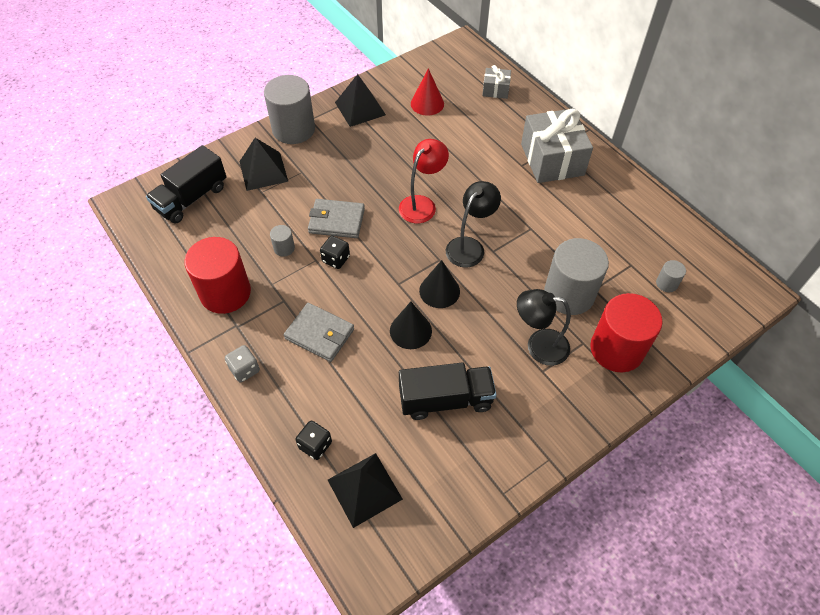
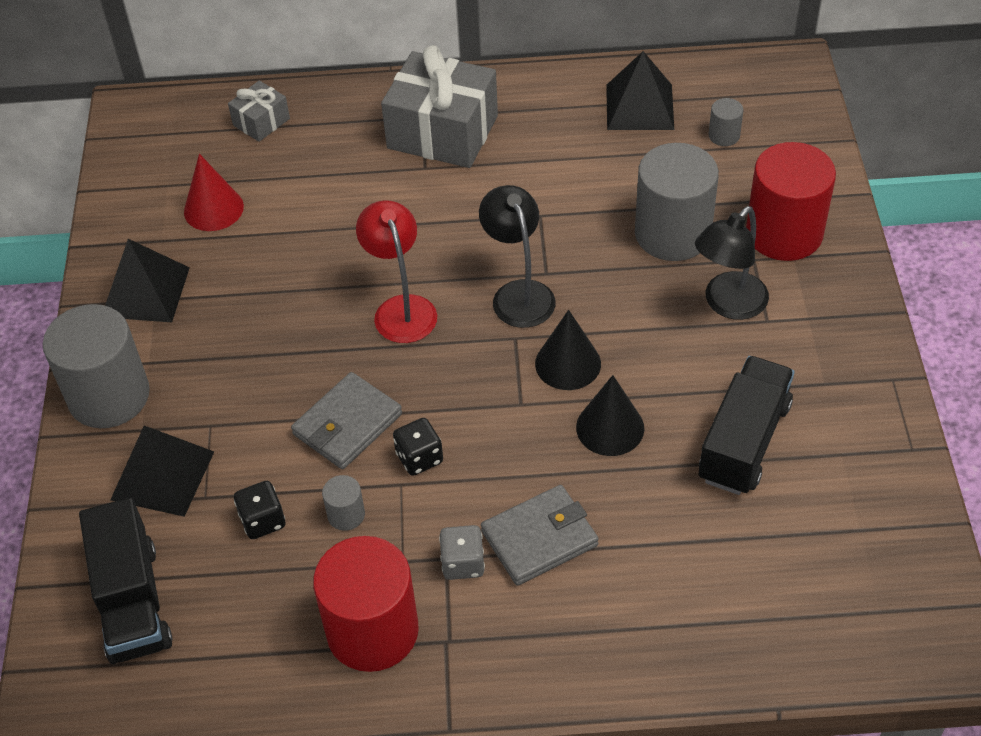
camera: 55 degrees left, 5 degrees down
(245, 369) = (536, 662): grey dice -> grey dice (463, 563)
(315, 445) = (721, 625): black dice -> black dice (263, 521)
(364, 489) = (822, 596): black pyramid -> black pyramid (639, 107)

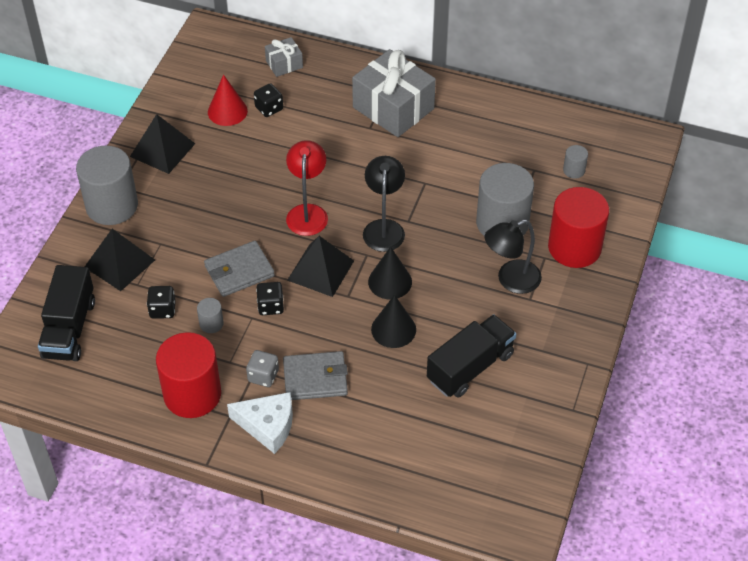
camera: 20 degrees right, 0 degrees up
(271, 186) = (269, 108): none -> black dice
(509, 634) = (268, 425): none -> white cheese
(639, 107) = (529, 133): black pyramid -> black pyramid (320, 270)

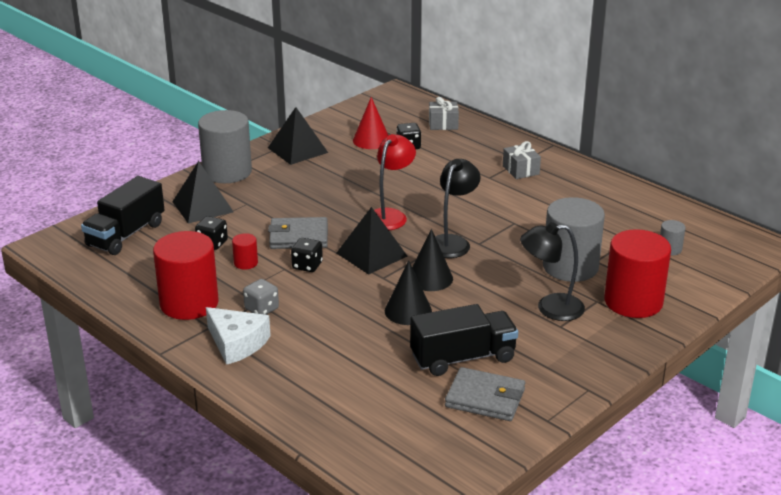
camera: 25 degrees right, 20 degrees down
(211, 323) = (246, 263): grey cylinder -> red cylinder
(315, 378) = (307, 324): grey wallet -> grey wallet (485, 398)
(393, 108) = (521, 170): grey gift -> grey gift, size x0.49

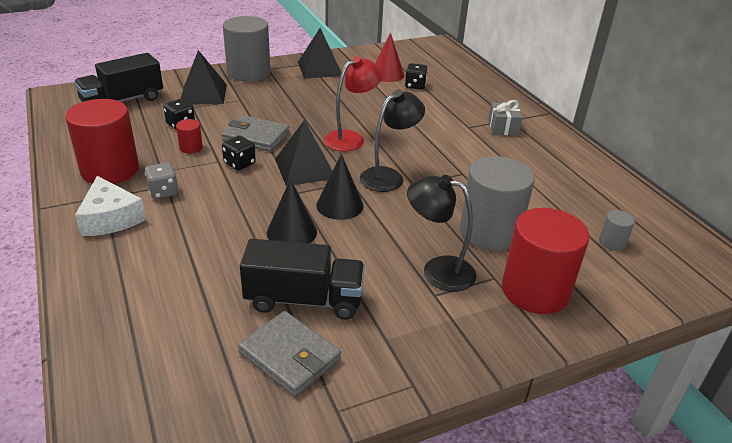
camera: 20 degrees right, 5 degrees up
(443, 124) = (459, 75): grey gift -> none

